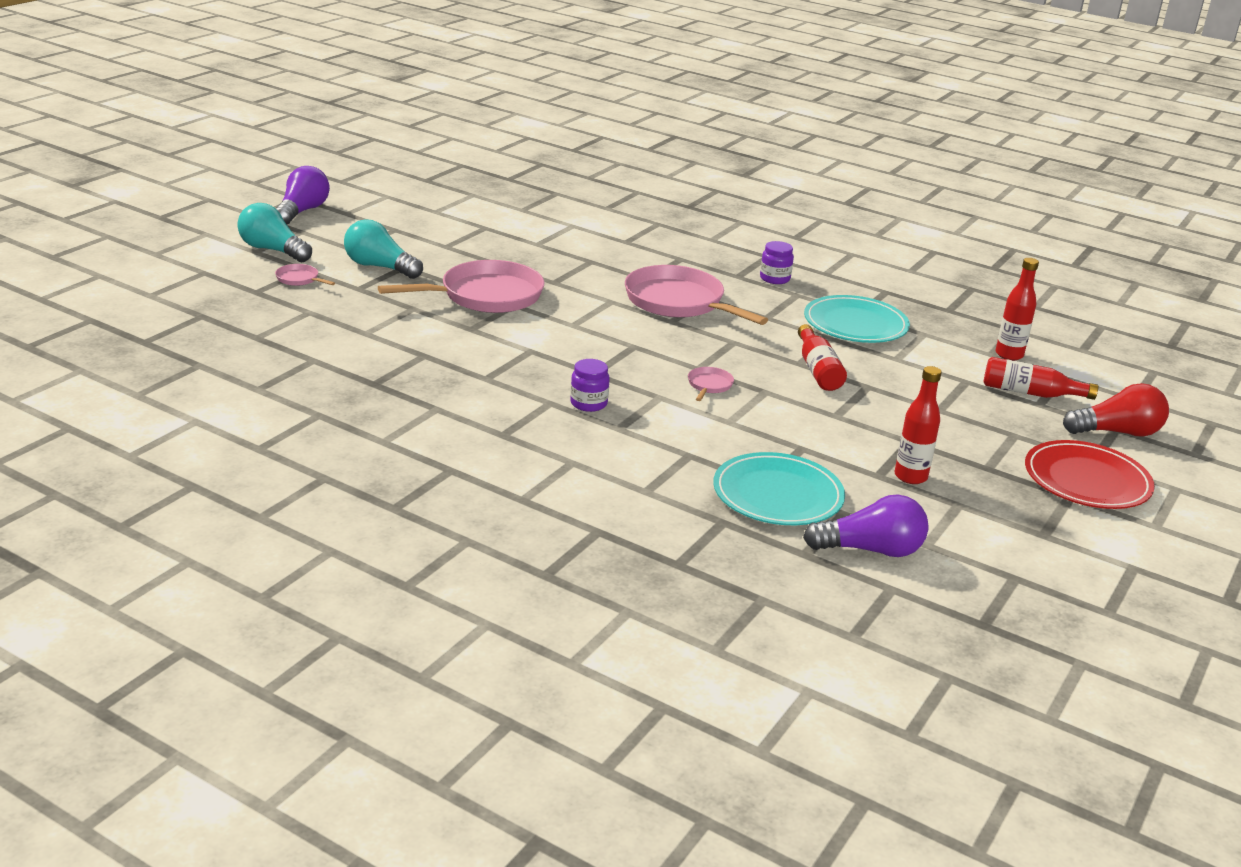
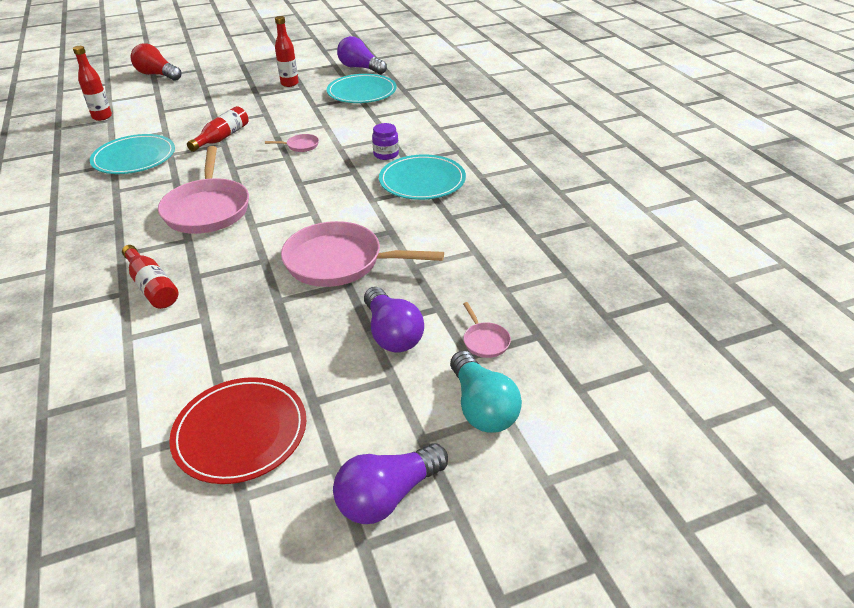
camera: 140 degrees left, 10 degrees up
(380, 267) = (392, 334): turquoise light bulb -> purple light bulb
(501, 384) = (422, 181): none -> turquoise plate
(709, 385) = (300, 146): pink pan -> pink pan turned 150 degrees counterclockwise
(774, 278) = (98, 209): purple jar -> none
(1030, 393) = (146, 98): red bottle -> red bottle (152, 286)
(1087, 480) = (220, 65): red plate -> red plate (240, 432)

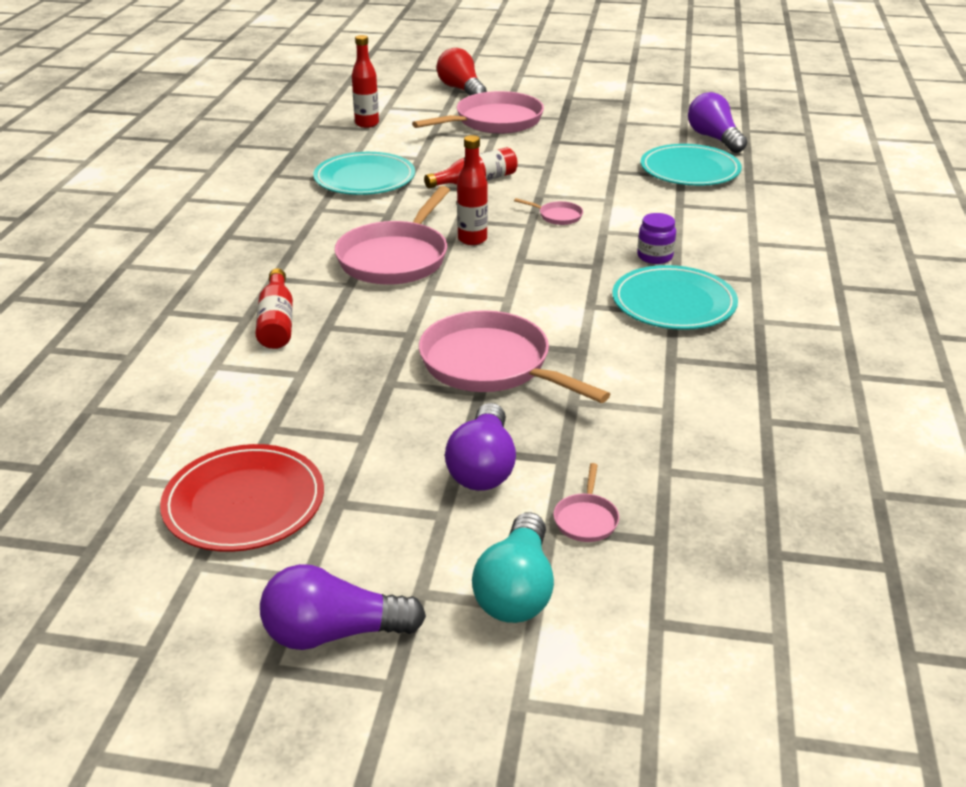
camera: 30 degrees right, 5 degrees down
(201, 92) = (494, 122): none -> pink pan
(289, 84) = (606, 137): red bottle -> red bottle (472, 239)

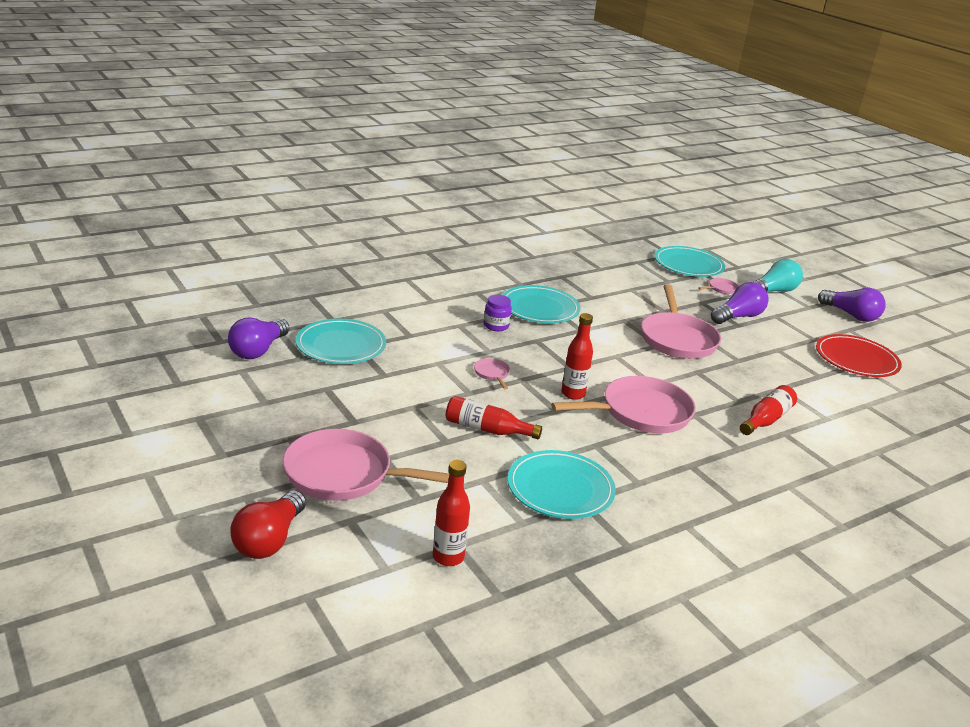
camera: 135 degrees left, 5 degrees down
(713, 545) = (688, 265): none -> turquoise plate

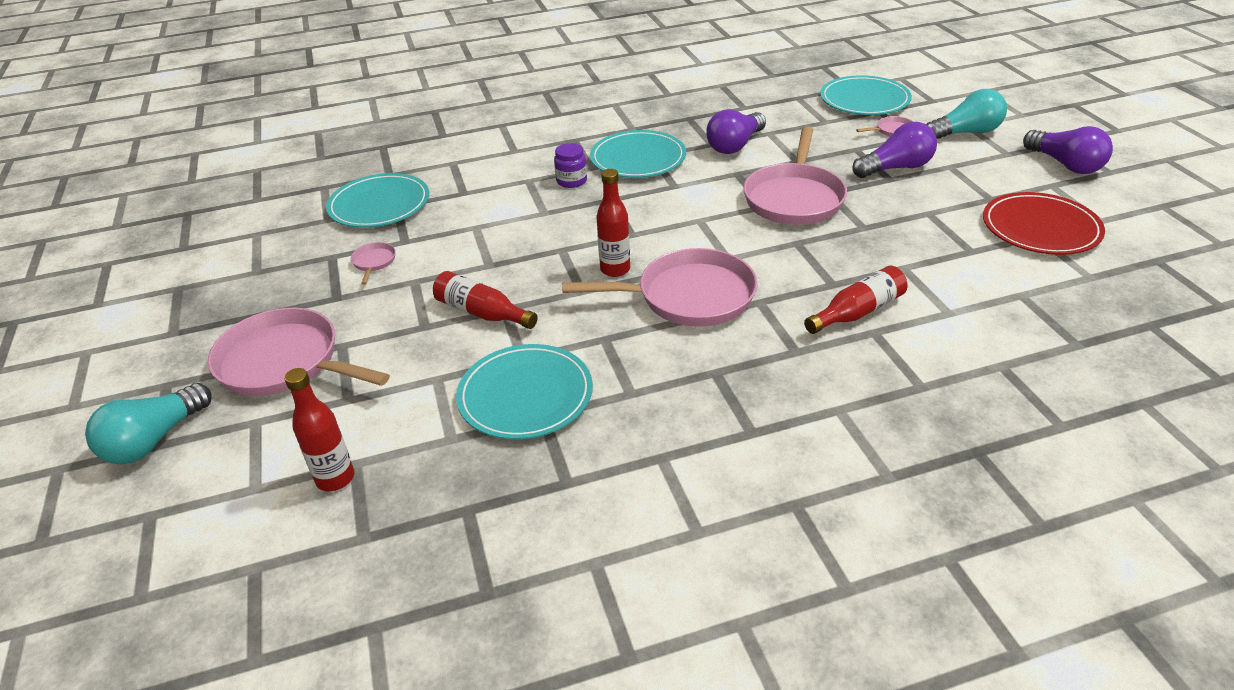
camera: 20 degrees right, 10 degrees up
(258, 350) = (288, 210): purple light bulb -> purple light bulb (735, 145)
(269, 540) = (154, 440): red light bulb -> turquoise light bulb
(492, 374) = (531, 242): pink pan -> pink pan (374, 262)

